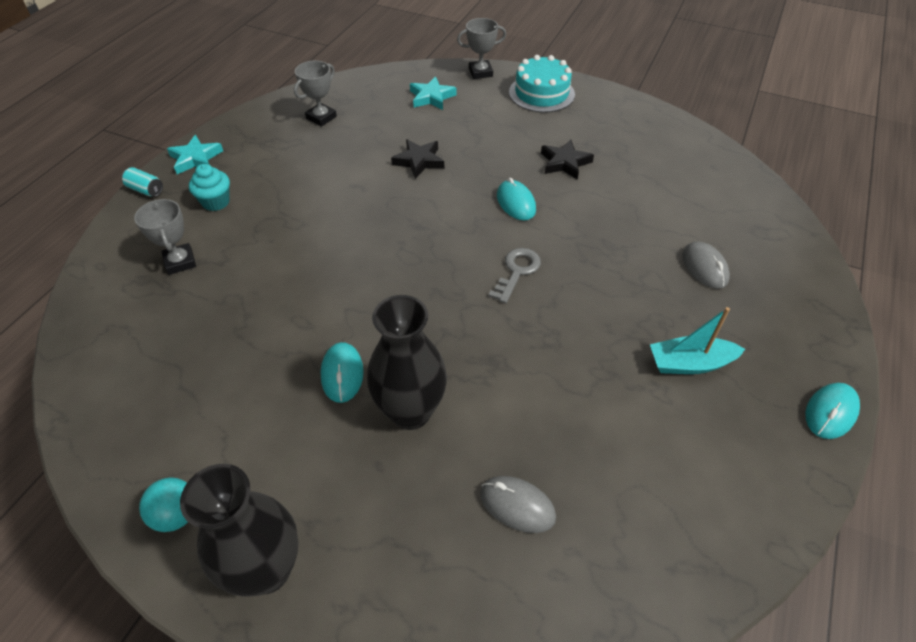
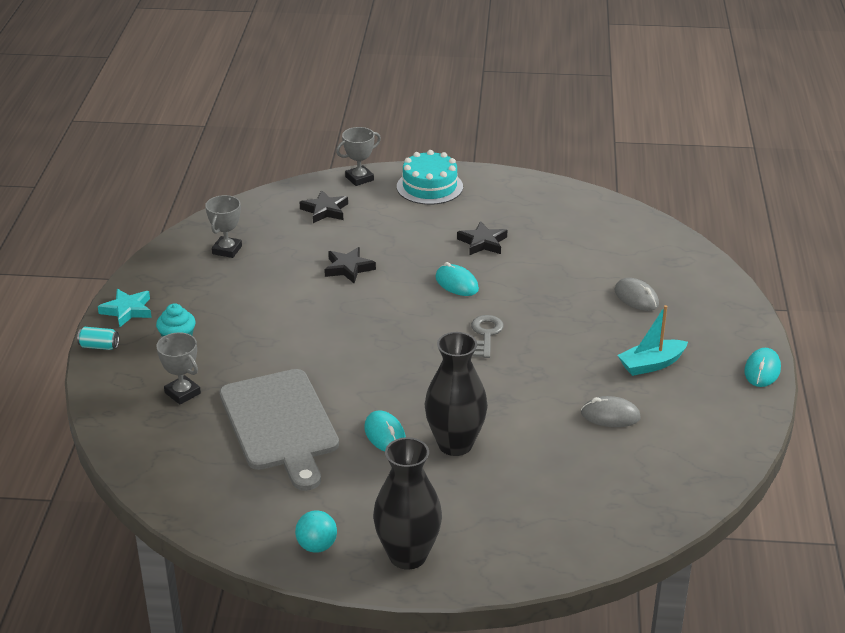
camera: 20 degrees left, 15 degrees down
(245, 327) = (280, 424): none -> grey cutting board
(431, 97) = (325, 210): turquoise star -> black star
(517, 505) = (566, 477): grey mouse -> grey mouse (610, 415)

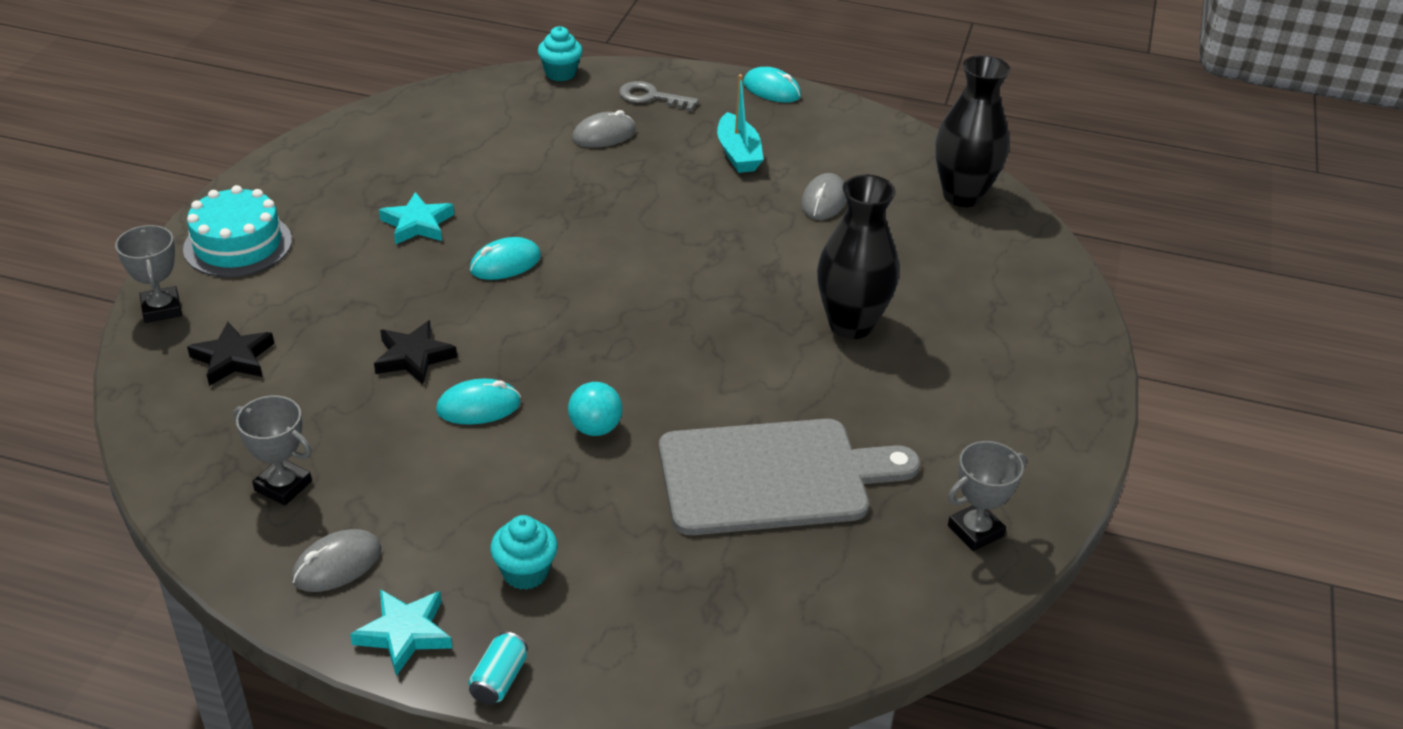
camera: 80 degrees left, 5 degrees up
(172, 279) = (337, 565): none -> grey mouse
(182, 393) = (667, 578): grey trophy -> grey trophy (975, 531)
(317, 546) = (1028, 472): turquoise ball -> turquoise ball (595, 428)
(385, 435) = (818, 380): turquoise mouse -> turquoise mouse (478, 407)
(407, 556) = (1049, 396): black vase -> black vase (962, 195)
(482, 242) = (417, 224): black star -> turquoise star
(486, 334) = (632, 260): grey key -> grey key (651, 97)
(709, 264) = (560, 73): none -> turquoise cupcake

